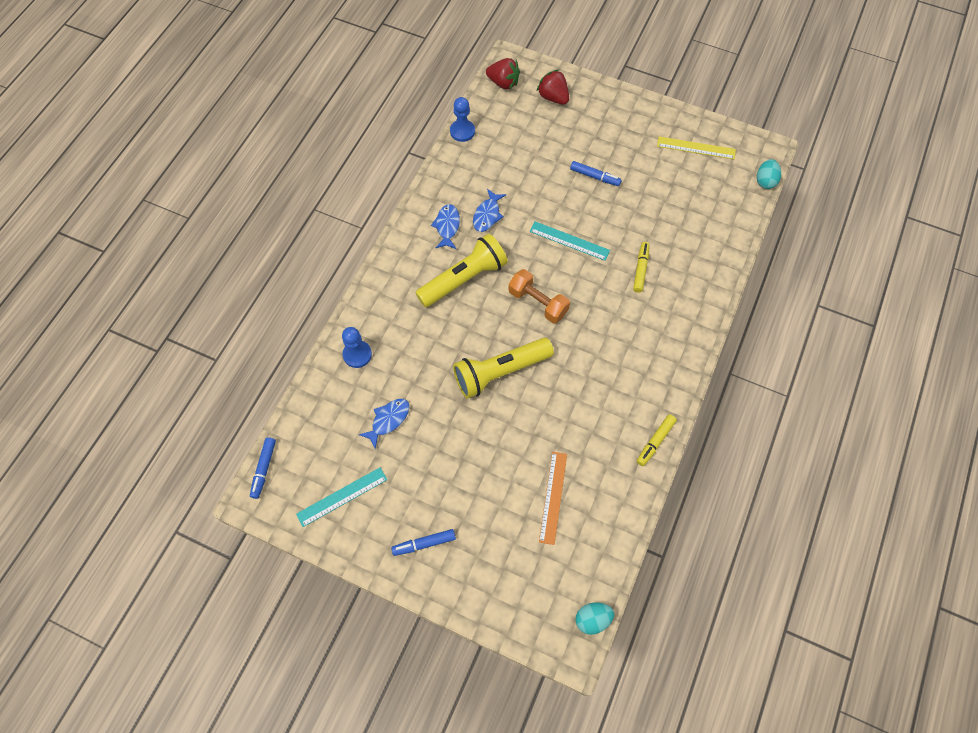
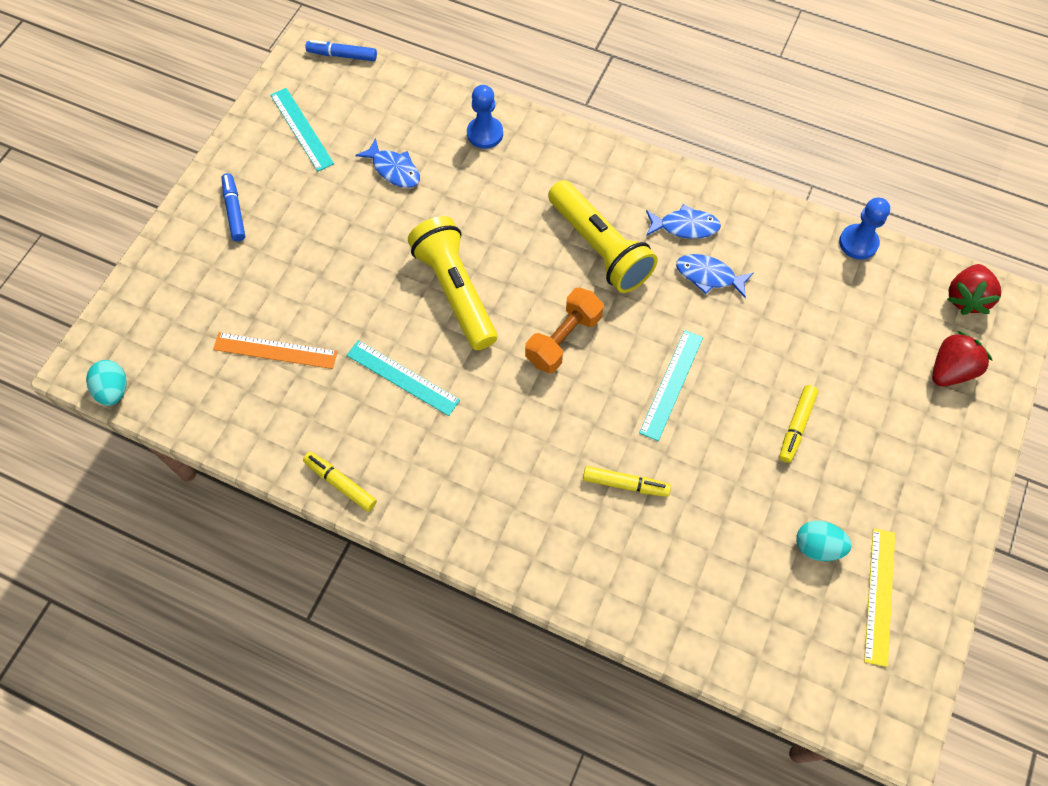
camera: 90 degrees right, 0 degrees up
(571, 405) = (402, 377): none -> turquoise ruler
(595, 176) = (796, 426): blue marker -> yellow marker
(765, 181) = (821, 714): turquoise egg -> turquoise egg (817, 546)

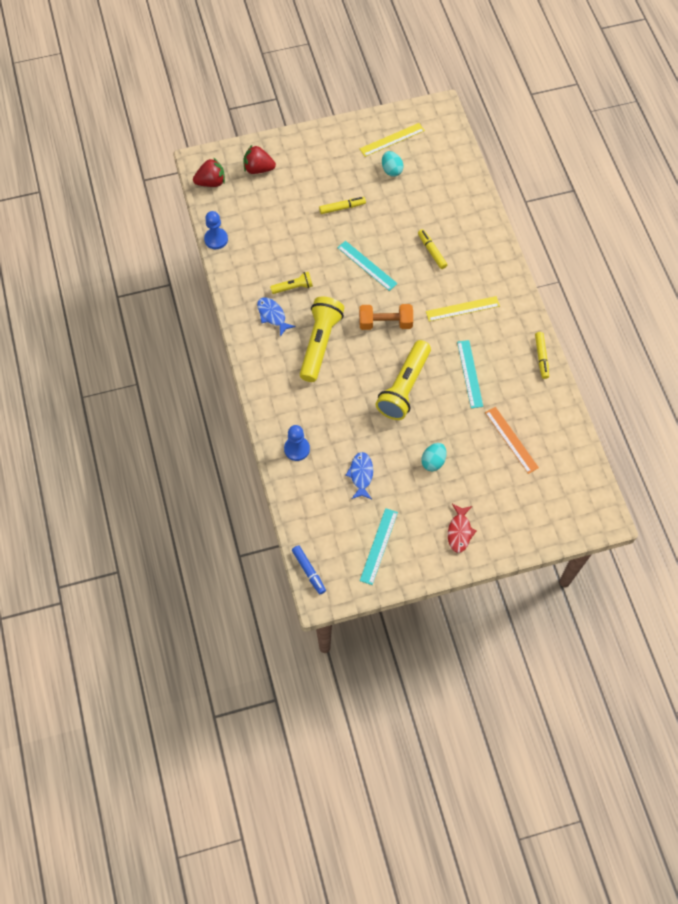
camera: 130 degrees left, 0 degrees up
(114, 390) = (600, 492): turquoise egg -> turquoise egg (433, 461)
(234, 211) = (459, 531): blue marker -> red fish
(500, 447) = (462, 309): none -> yellow ruler
(671, 384) = (367, 265): turquoise ruler -> turquoise ruler turned 60 degrees clockwise
(708, 276) = (293, 287): blue fish -> yellow flashlight

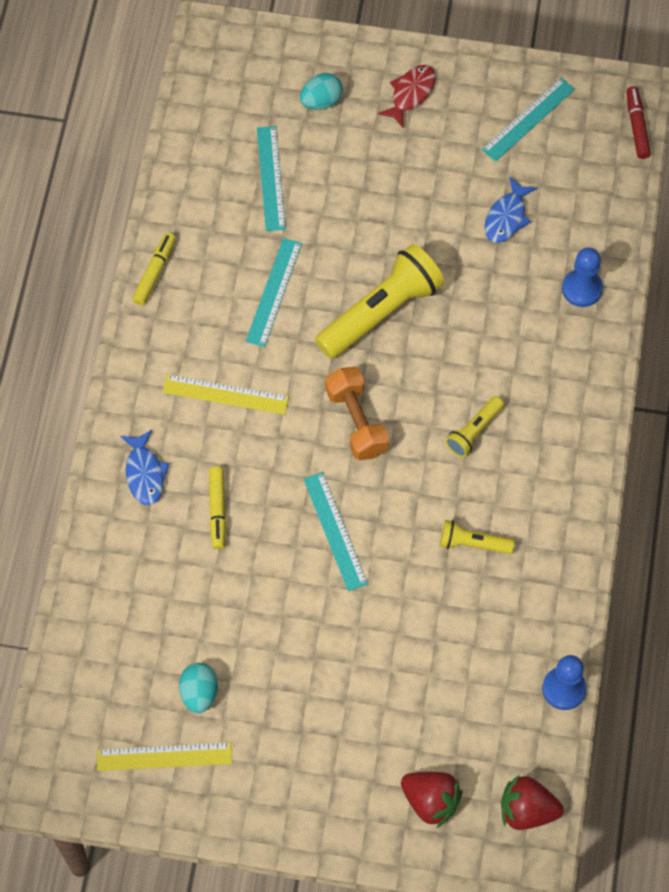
camera: 155 degrees left, 0 degrees up
(272, 315) = (527, 509): blue fish -> blue fish (145, 473)
(309, 571) = (637, 126): blue marker -> red marker
(320, 343) = (474, 431): yellow flashlight -> yellow flashlight, size x0.50
(342, 208) = (322, 656): yellow marker -> none
(385, 323) = (356, 422): orange dumbbell -> orange dumbbell turned 45 degrees clockwise
(433, 461) = (396, 194): turquoise egg -> turquoise egg (321, 101)
(511, 440) = (271, 178): orange ruler -> turquoise ruler

